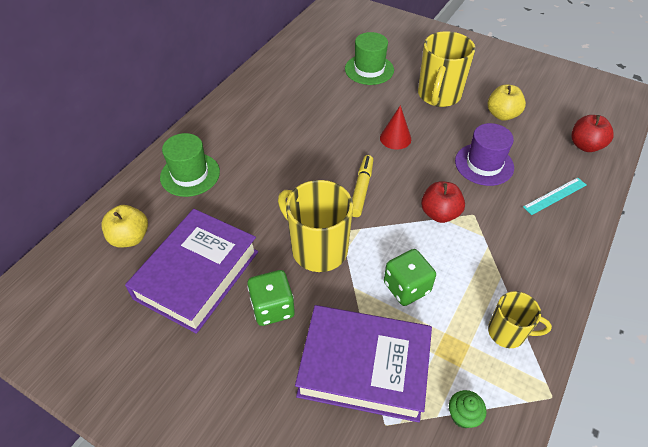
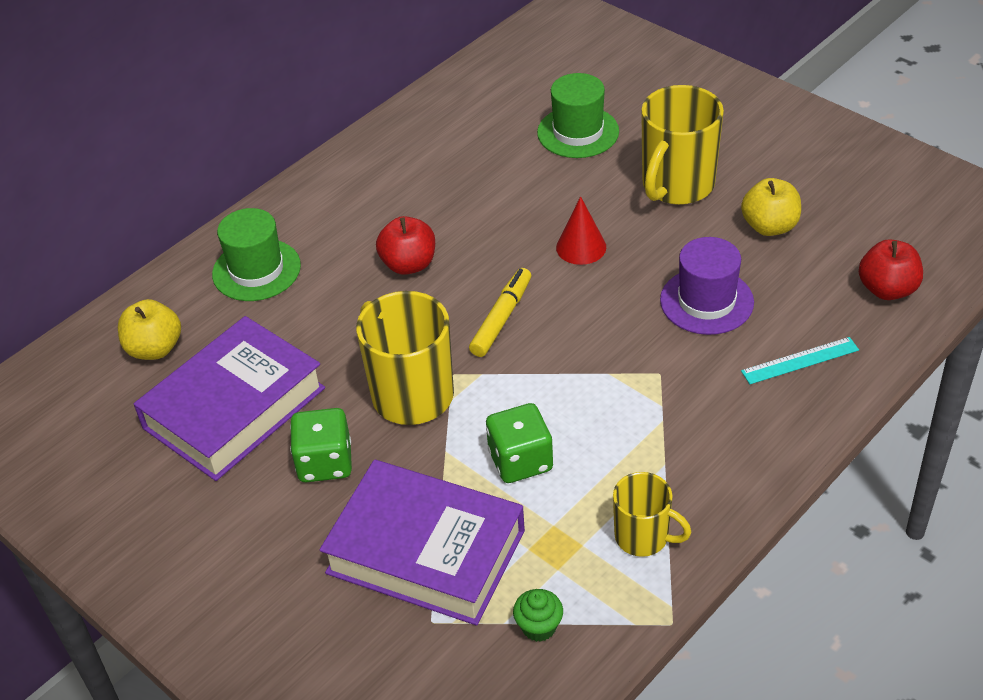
camera: 15 degrees right, 5 degrees down
(439, 213) = (607, 366): red apple -> red apple (409, 264)

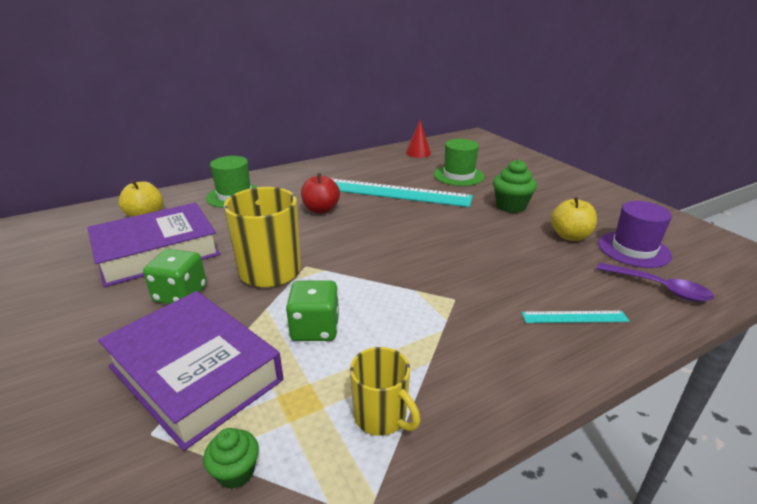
camera: 15 degrees right, 15 degrees down
(496, 199) = (393, 192): none -> turquoise ruler
(501, 318) = (359, 245): yellow marker -> none
(581, 247) = (433, 222): red cone -> red cone (418, 153)
(677, 185) = (511, 206): yellow mug -> green cupcake
(706, 301) = (509, 265): purple hat -> purple hat (633, 249)
(887, 289) = (659, 288): red apple -> purple spoon

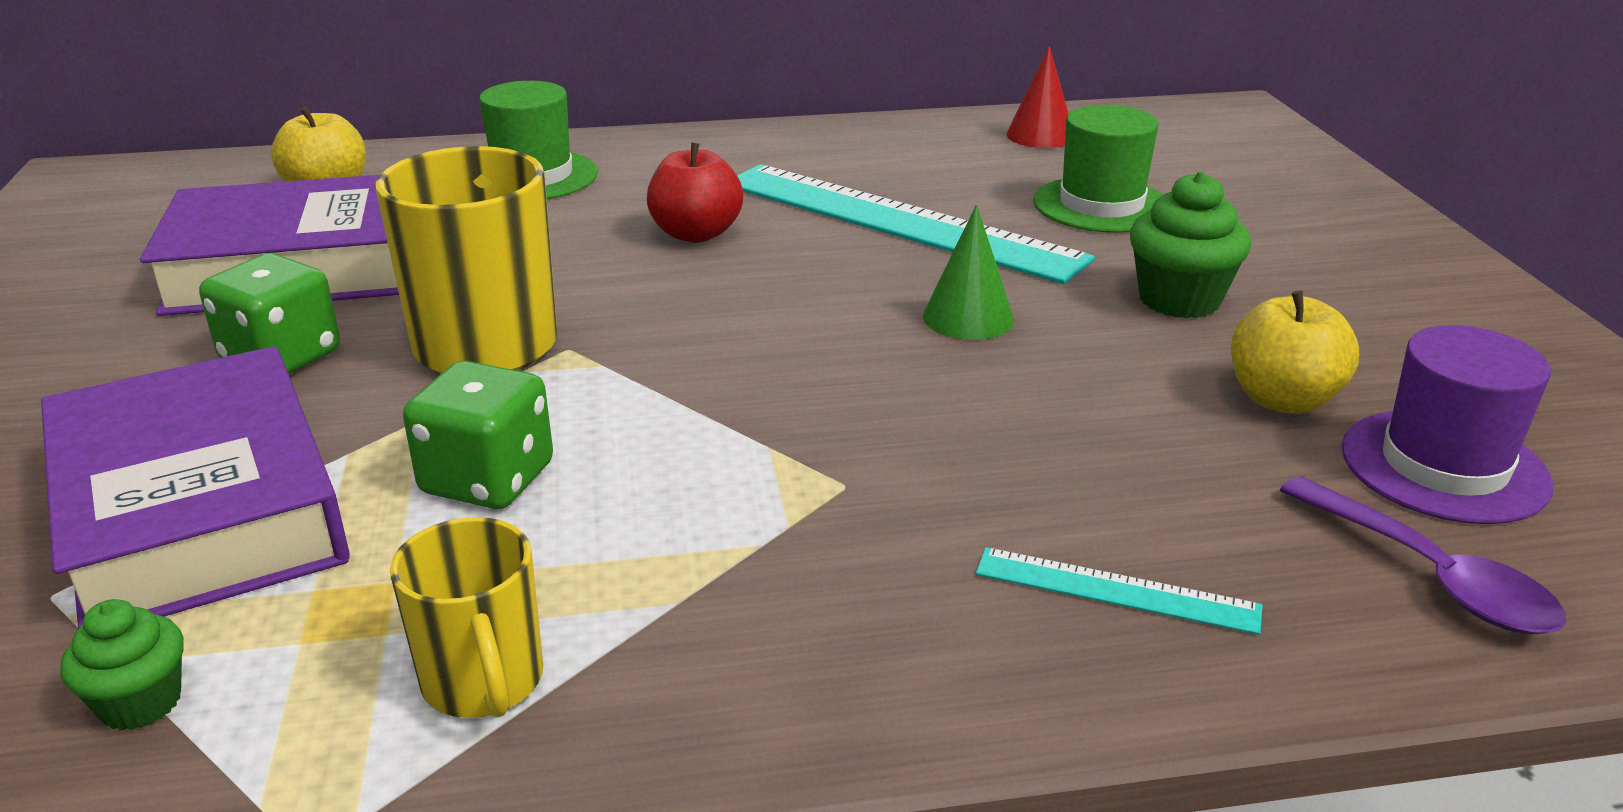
camera: 20 degrees right, 0 degrees up
(447, 225) = (968, 317): none -> green cone

